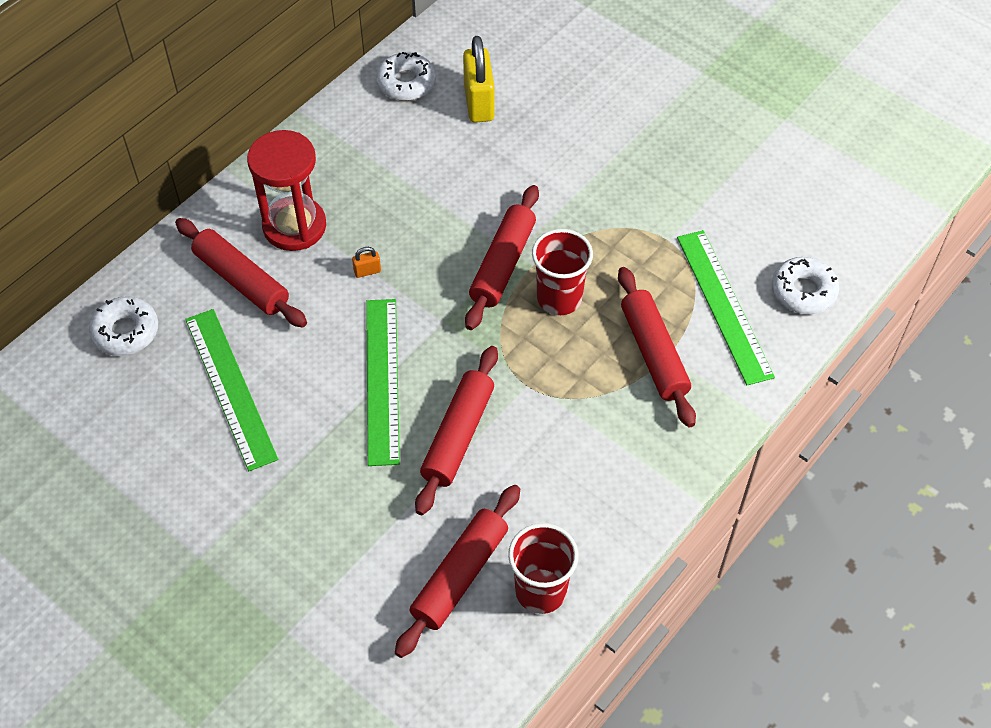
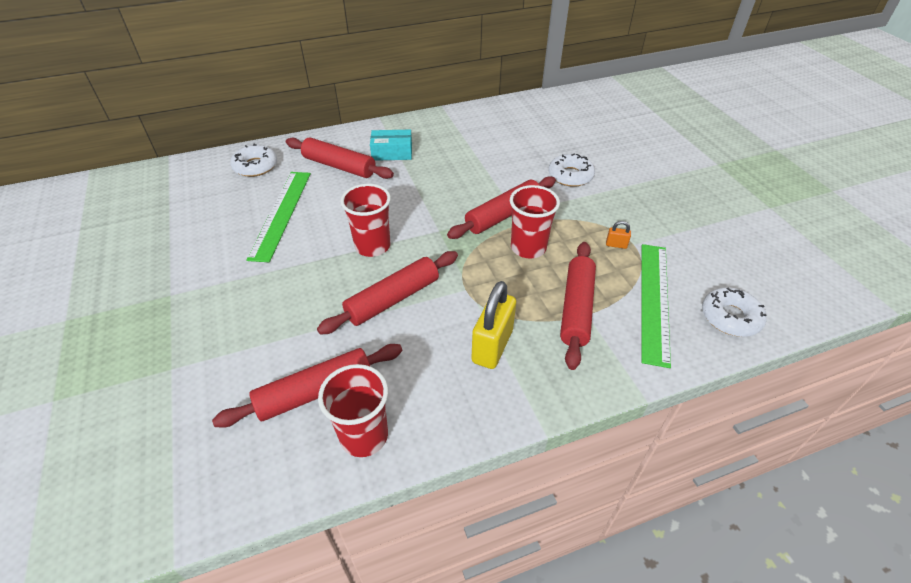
camera: 30 degrees right, 10 degrees down
(241, 280) = (339, 166): red rolling pin -> red rolling pin turned 45 degrees counterclockwise
(294, 226) = (392, 153): red hourglass -> turquoise box
(367, 271) = (414, 188): orange padlock -> orange padlock (616, 245)
(382, 380) = (372, 246): green ruler -> red cup
(406, 83) = (513, 112): white donut -> white donut (570, 176)
(479, 103) = (551, 133): yellow padlock -> yellow padlock (492, 346)

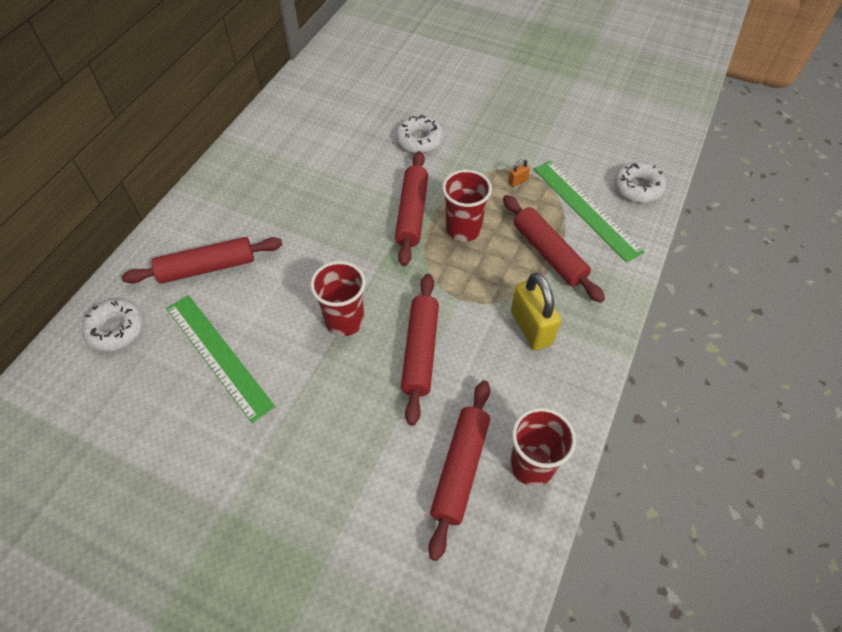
camera: 45 degrees left, 10 degrees up
(392, 153) = (240, 218): turquoise box -> none

